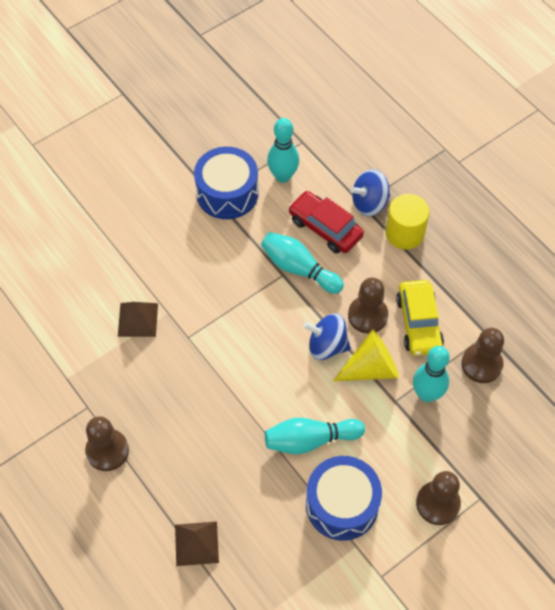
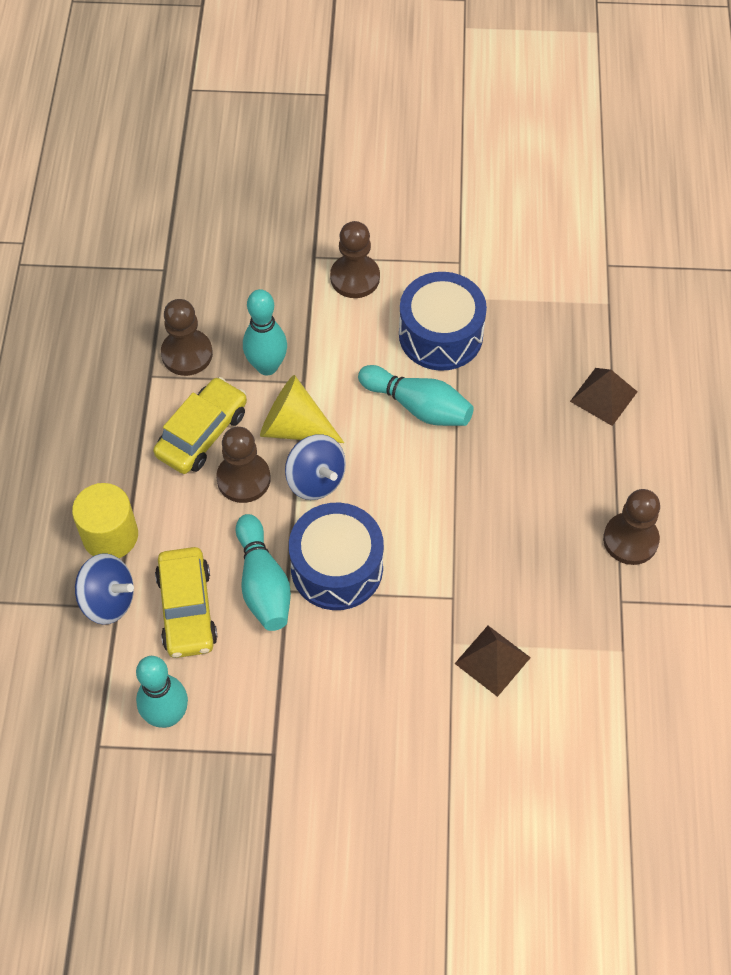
camera: 140 degrees left, 0 degrees up
(227, 193) = (253, 746): blue drum -> blue drum (337, 568)
(325, 228) = (187, 609): red car -> yellow car

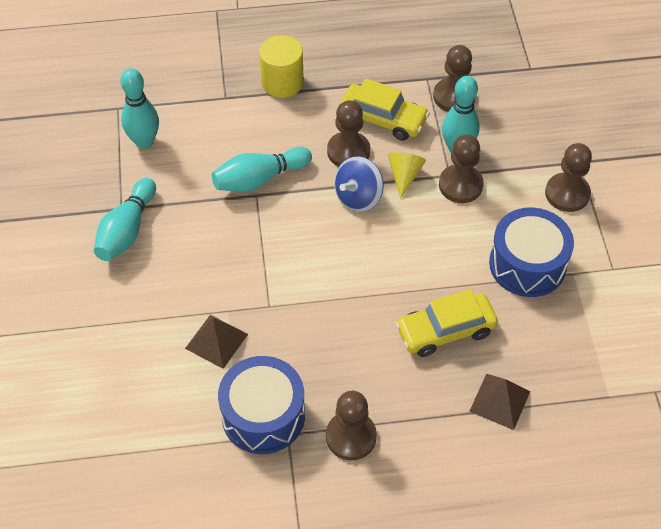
camera: 80 degrees right, 5 degrees down
(108, 600) = (230, 91): blue spinning top -> none
(187, 609) = (230, 137): yellow car -> yellow car (445, 331)
(294, 427) = (404, 176): yellow cone -> yellow cone, size x0.66
(321, 374) = (460, 185): none -> brown pawn
(337, 568) = (281, 223): blue drum -> blue drum (263, 415)
(418, 406) = (448, 257): turquoise bowling pin -> turquoise bowling pin (127, 230)

